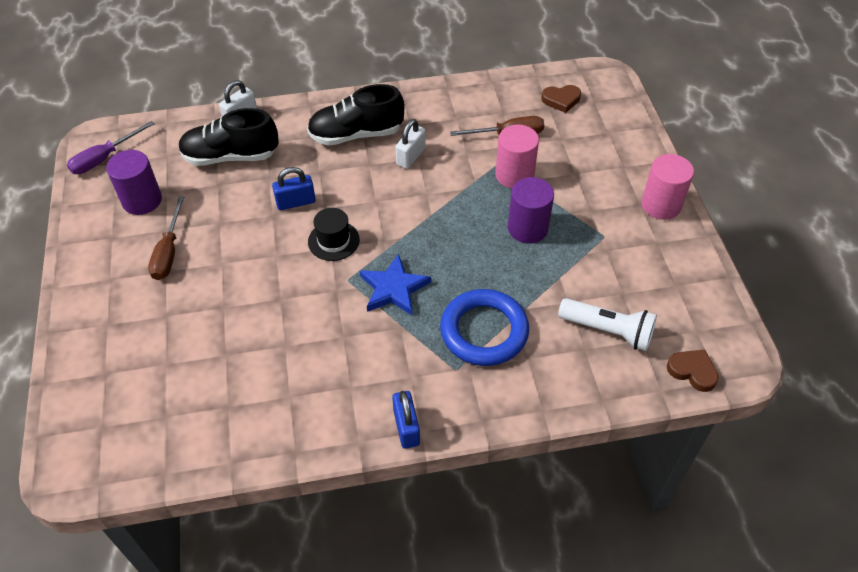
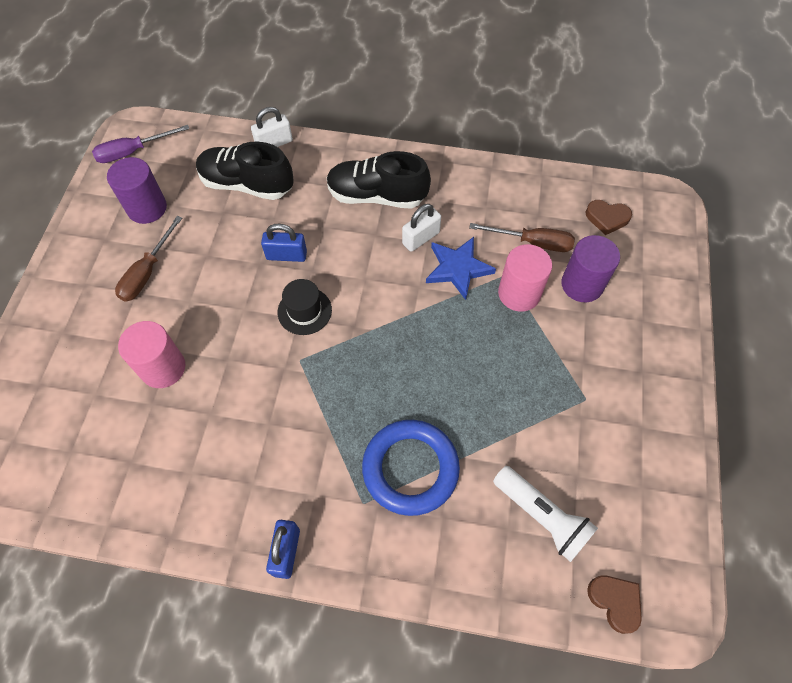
camera: 20 degrees right, 10 degrees up
(394, 288) = (340, 386): blue star -> blue star (458, 268)
(527, 228) = (506, 362): purple cylinder -> purple cylinder (582, 284)
(661, 205) = (665, 381): pink cylinder -> pink cylinder (163, 368)

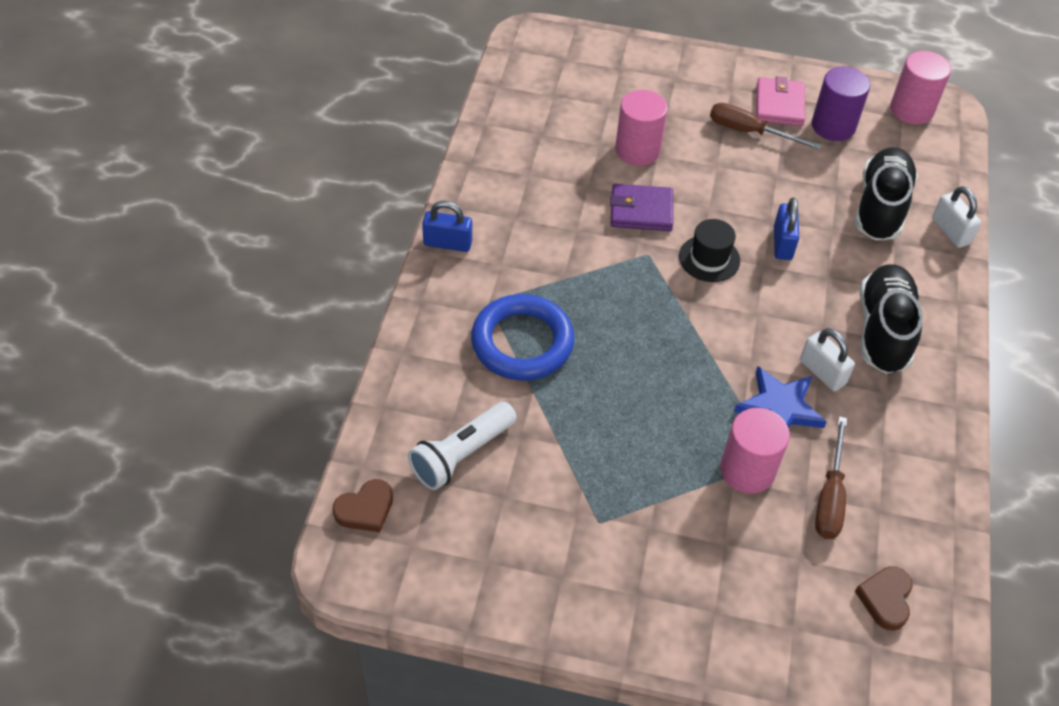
camera: 90 degrees right, 10 degrees down
(114, 246) = (779, 105): none -> pink wallet
(133, 152) = (911, 110): purple screwdriver -> pink cylinder
(245, 365) = (641, 211): none -> purple wallet
(582, 284) = (767, 546): purple cylinder -> none

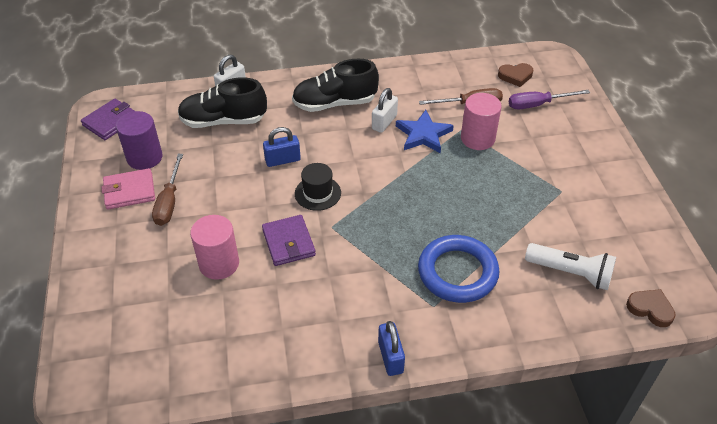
camera: 110 degrees left, 5 degrees down
(799, 594) = (538, 104): none -> purple screwdriver
(911, 110) = (111, 122): pink cylinder -> purple wallet

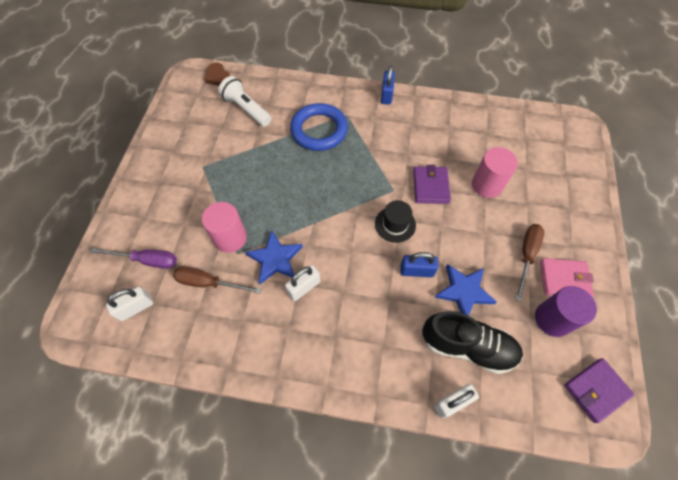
camera: 160 degrees left, 15 degrees up
(232, 156) = (464, 291): none -> blue star
(334, 103) = (342, 333): black shoe -> none
(515, 76) = (136, 308): brown heart -> white padlock

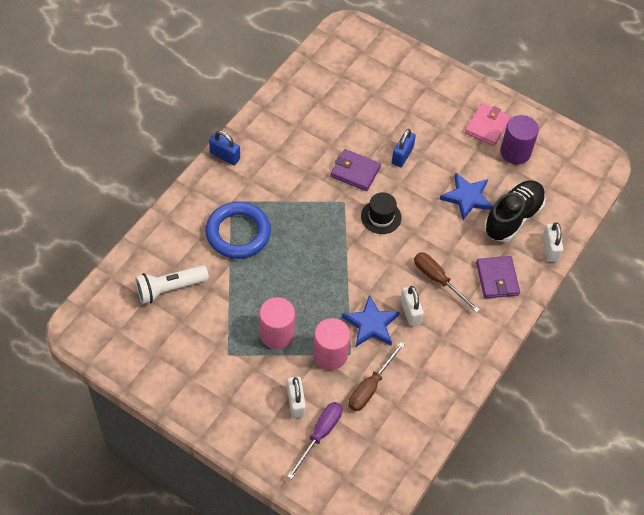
camera: 70 degrees left, 5 degrees down
(136, 308) = (368, 456): white padlock -> white padlock (296, 402)
(218, 77) = (102, 301): brown heart -> none
(416, 271) = (433, 221): blue padlock -> blue padlock (402, 155)
(487, 185) = (375, 130): pink cylinder -> pink cylinder (276, 334)
(526, 256) = (456, 139): brown screwdriver -> brown screwdriver (438, 280)
(596, 390) = (576, 157): purple wallet -> purple wallet (497, 279)

